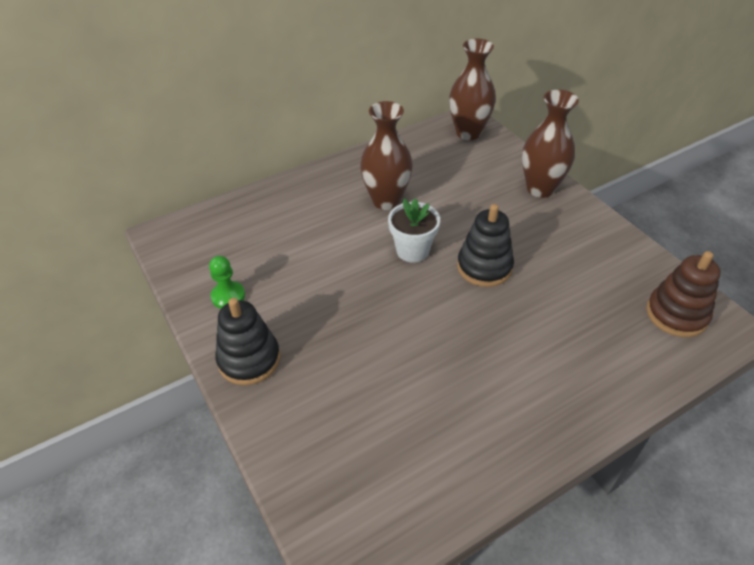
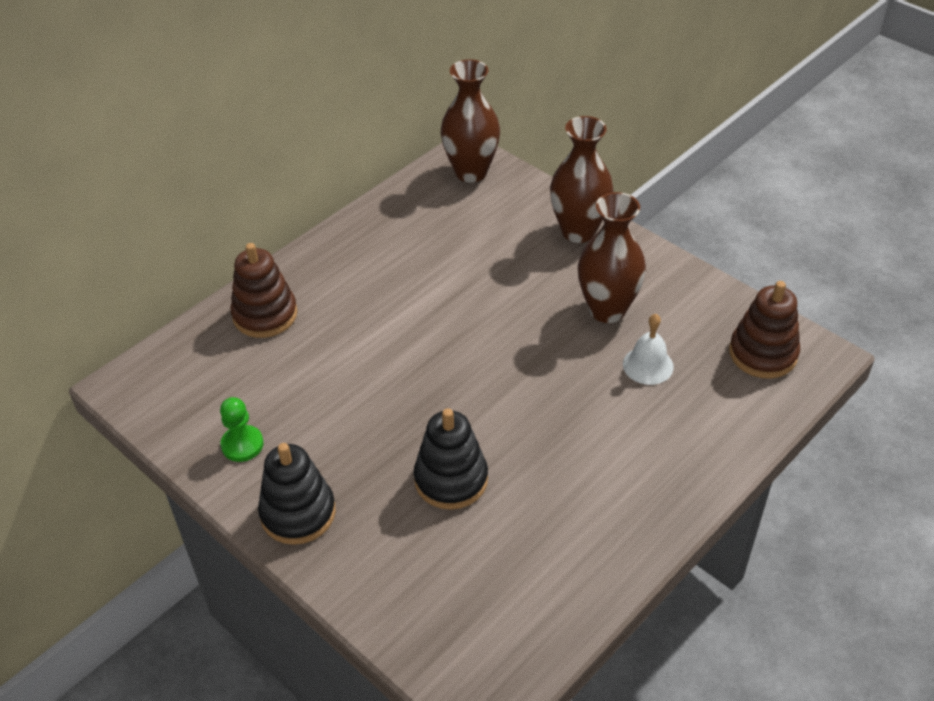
camera: 15 degrees left, 0 degrees up
(281, 205) = (265, 315): none -> brown stacking toy
(386, 200) = (396, 283): brown vase -> brown vase (607, 310)
(412, 250) = (448, 340): white flower pot -> none
(484, 267) = (539, 343): black stacking toy -> black stacking toy (451, 479)
(571, 303) = (648, 365): none -> white bell

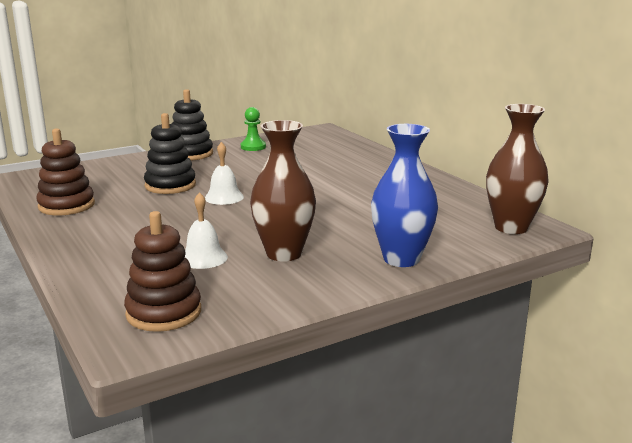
camera: 105 degrees right, 25 degrees down
(265, 315) = (359, 156): brown stacking toy -> brown stacking toy (66, 205)
(473, 406) = (224, 197): none -> white bell
(578, 231) = (401, 259): brown vase -> blue vase

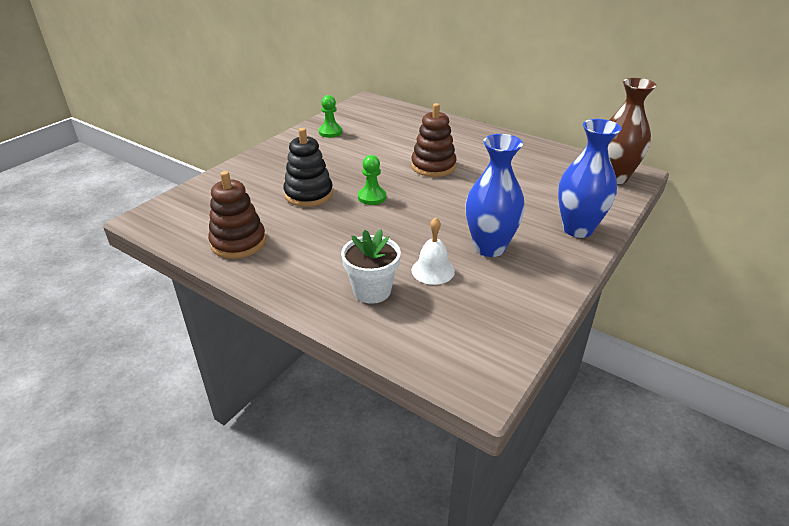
camera: 25 degrees left, 15 degrees up
(128, 259) = (372, 291): none -> white flower pot
(164, 313) = (469, 340): brown stacking toy -> brown stacking toy (433, 166)
(190, 154) = (283, 152): black stacking toy -> none
(224, 197) = (372, 197): white bell -> green pawn
(284, 253) = (489, 247): brown vase -> blue vase

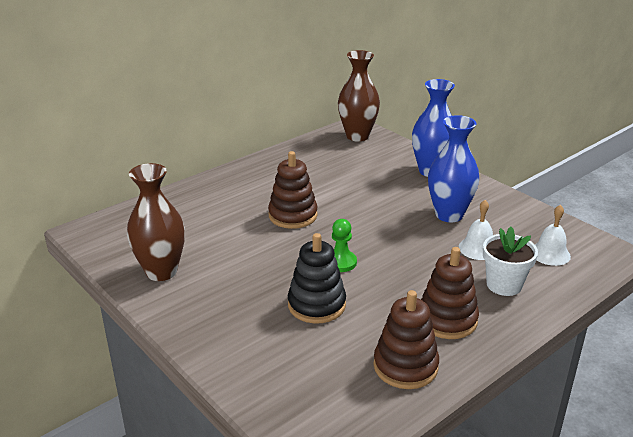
camera: 75 degrees left, 5 degrees down
(305, 259) = (447, 319): none -> brown stacking toy
(330, 132) = (161, 271): green pawn -> brown vase
(449, 324) = (550, 254): none -> white bell

